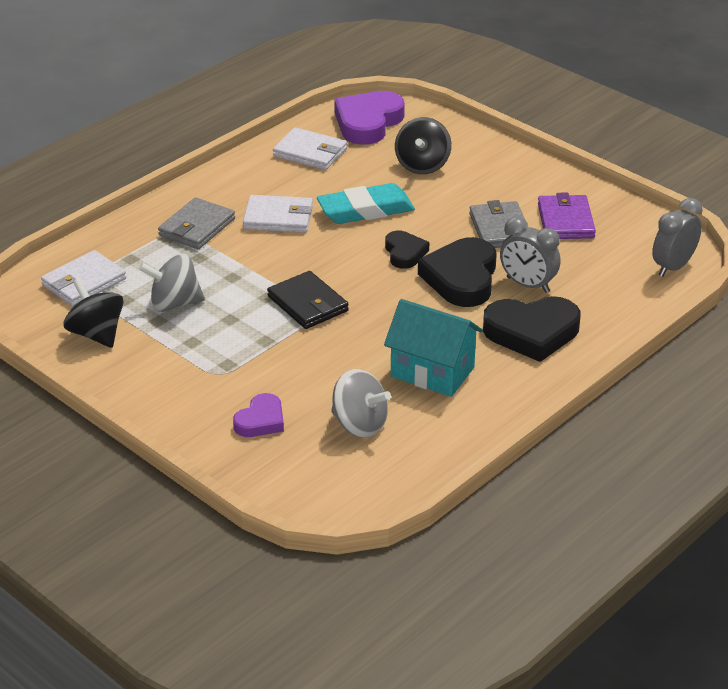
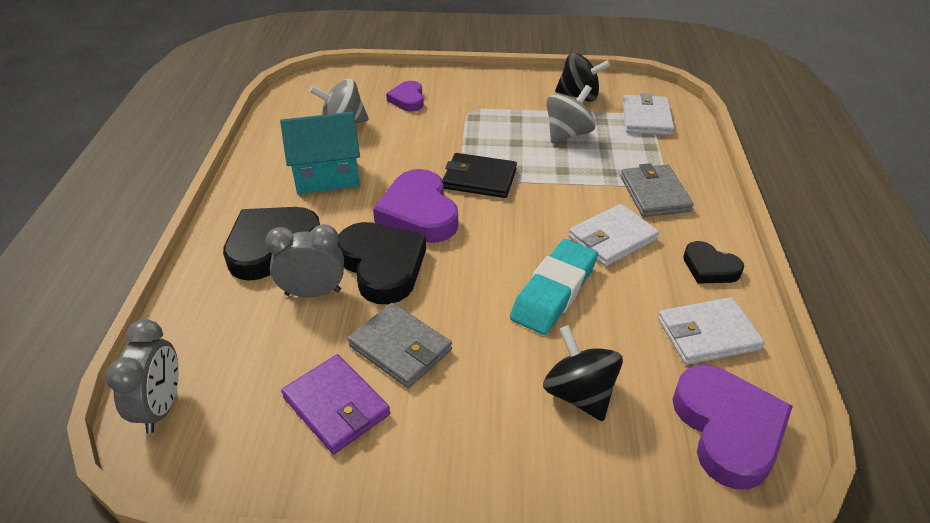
camera: 140 degrees right, 5 degrees up
(391, 301) = (419, 213): none -> purple heart
(405, 253) = (461, 264): black heart -> black heart (709, 267)

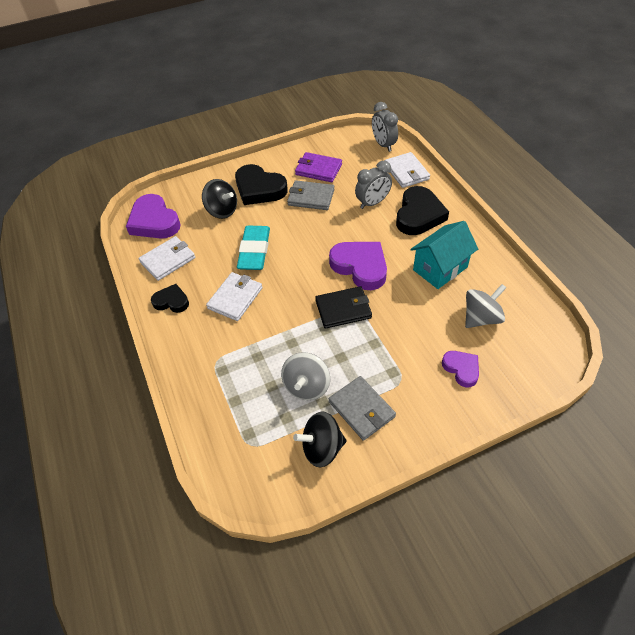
camera: 155 degrees right, 10 degrees up
(382, 266) = (352, 228): black heart -> black heart (259, 189)
(646, 118) = (249, 441): white wallet -> white wallet (406, 172)
(654, 194) = (218, 348): grey wallet -> grey wallet (361, 409)

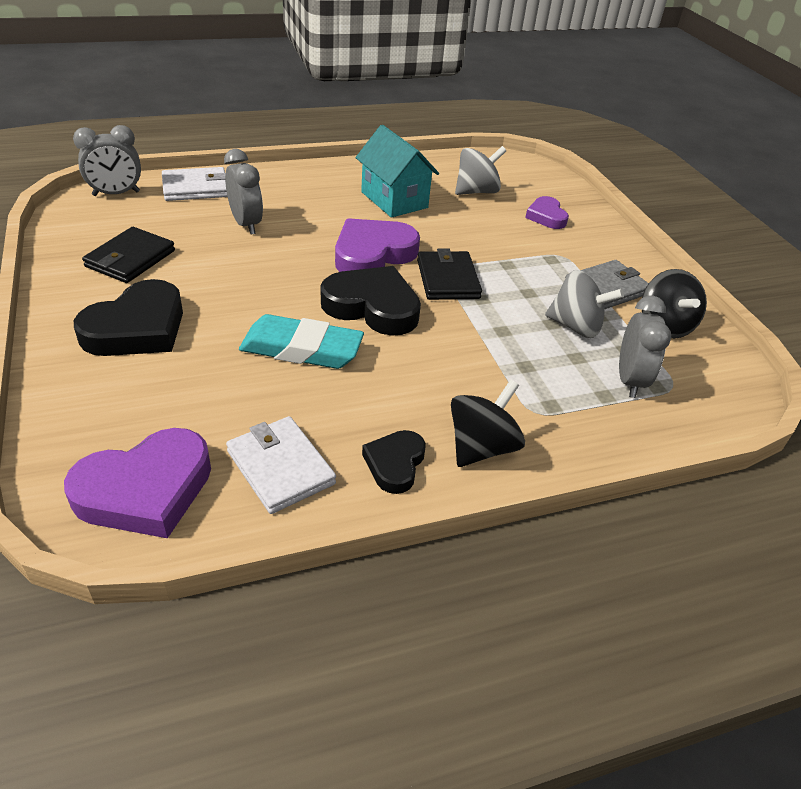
camera: 90 degrees left, 10 degrees down
(222, 210) = (171, 381): black spinning top -> black spinning top (481, 447)
(235, 298) = (405, 380): white wallet -> none
(252, 417) = (630, 380): none -> grey clock
(311, 197) = (198, 275): grey wallet -> none
(318, 169) = (130, 259): purple wallet -> black wallet
(419, 215) = (291, 195): black heart -> black heart (372, 307)
(461, 369) = (546, 216): purple heart -> purple heart turned 75 degrees counterclockwise
(481, 318) = (476, 191): grey spinning top -> grey spinning top turned 90 degrees clockwise

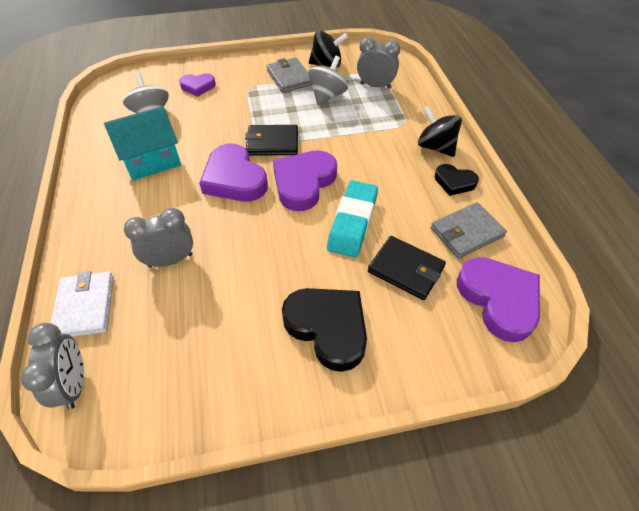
camera: 80 degrees left, 10 degrees up
(130, 259) = (217, 349): black wallet -> black wallet (406, 269)
(280, 467) = (466, 232): white wallet -> grey wallet
(372, 307) = (303, 183): black heart -> purple heart

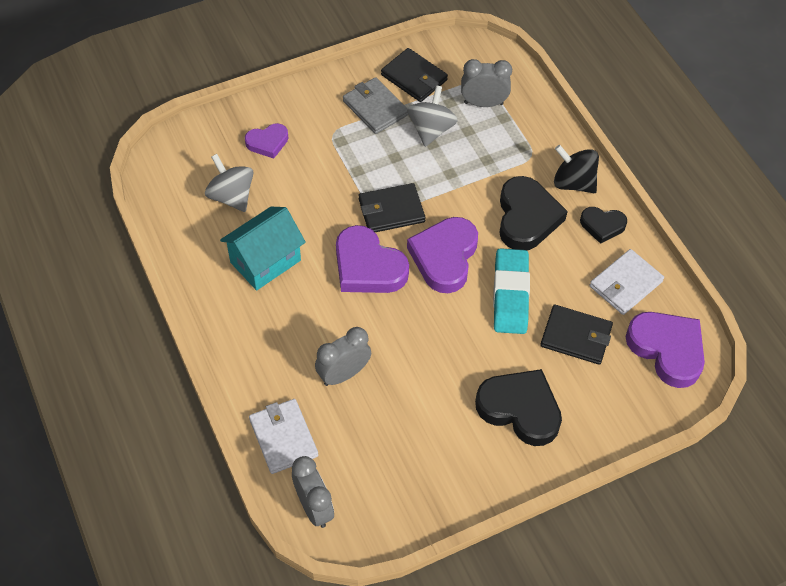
camera: 15 degrees left, 5 degrees up
(327, 64) = (414, 77): black spinning top -> black wallet
(386, 165) = (526, 218): none -> black heart
(466, 232) = (625, 284): grey wallet -> white wallet

